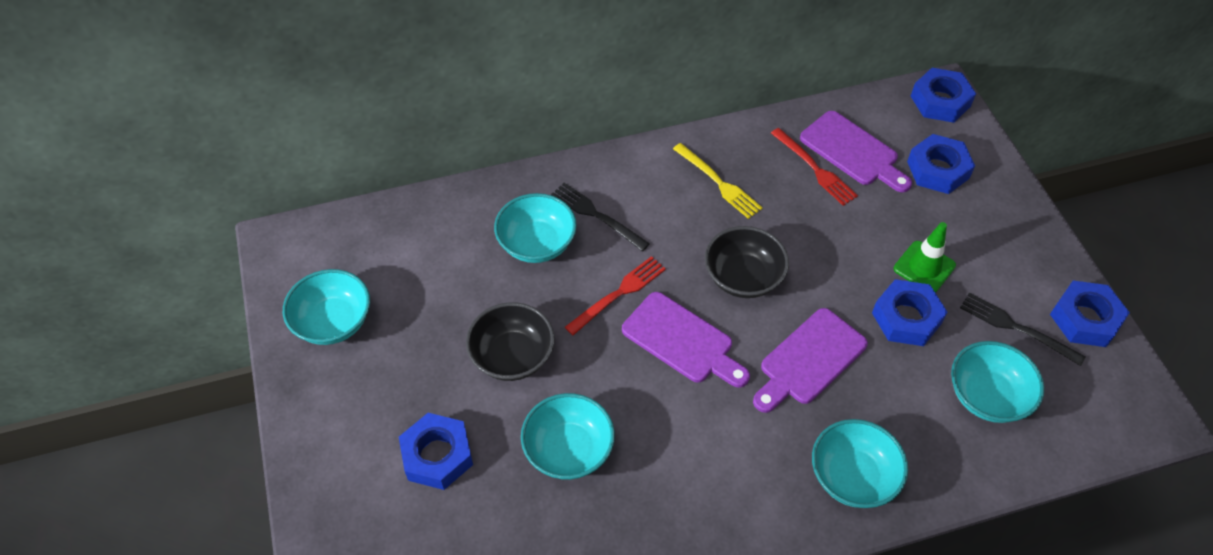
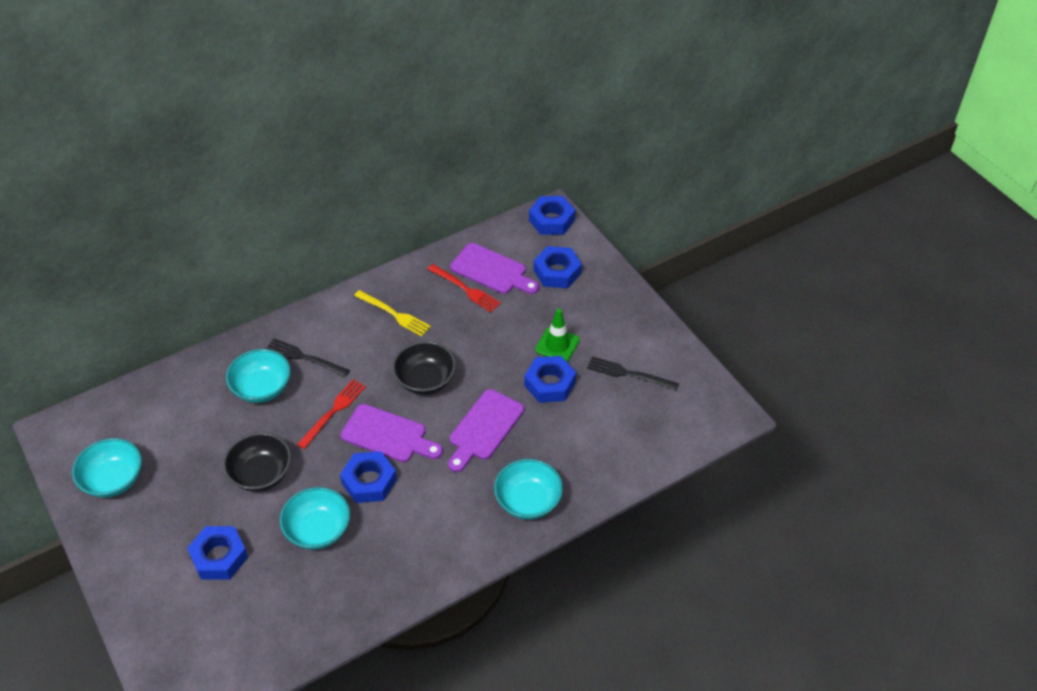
camera: 15 degrees left, 5 degrees down
(987, 396) = (614, 425): turquoise bowl -> none
(1085, 319) = (676, 357): blue nut -> blue nut (369, 481)

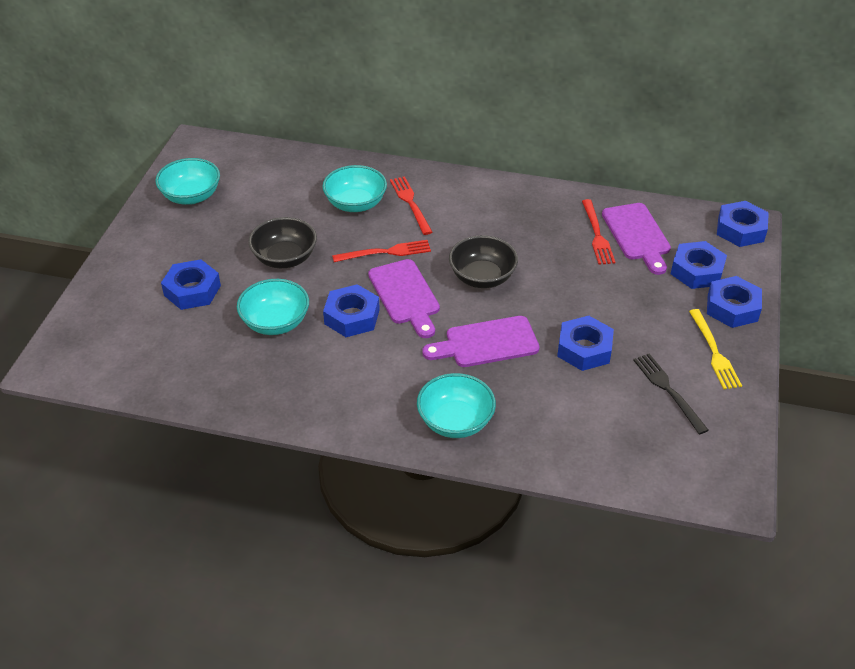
camera: 45 degrees right, 5 degrees down
(304, 357) = (410, 203): black fork -> red fork
(394, 314) = (515, 216): yellow fork -> yellow fork (714, 352)
(557, 345) = (628, 325): green traffic cone -> none
(605, 284) = (732, 308): none -> blue nut

